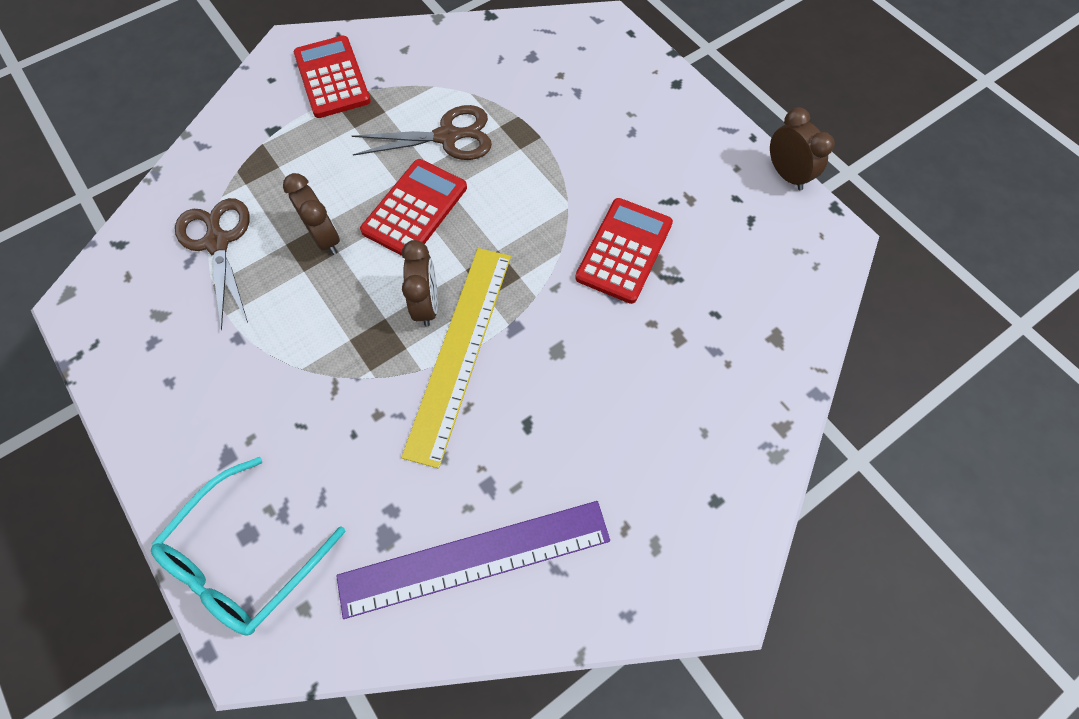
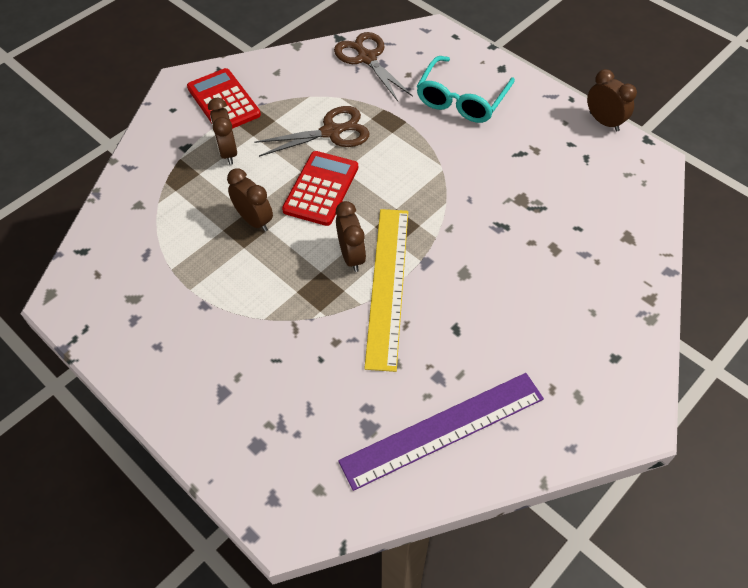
camera: 10 degrees left, 10 degrees down
(218, 242) = (166, 237): brown scissors -> brown scissors (367, 58)
(244, 558) = (260, 462): turquoise glasses -> turquoise glasses (461, 100)
(319, 144) = (228, 152): none -> brown clock
(624, 251) = (495, 194): red calculator -> none

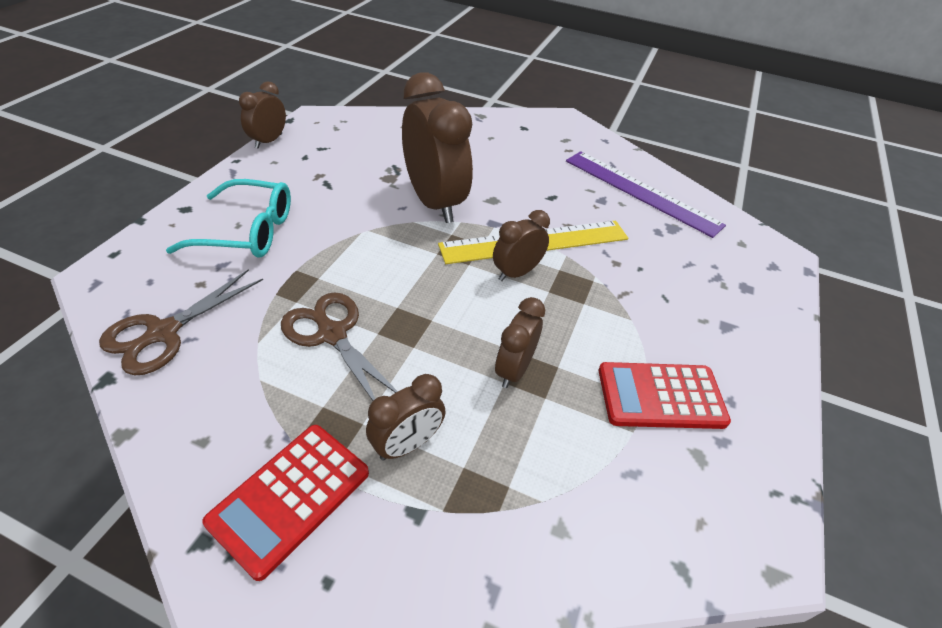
camera: 115 degrees left, 10 degrees down
(321, 189) = (435, 319): red calculator -> red calculator (661, 396)
(471, 224) = (434, 202): none -> brown clock

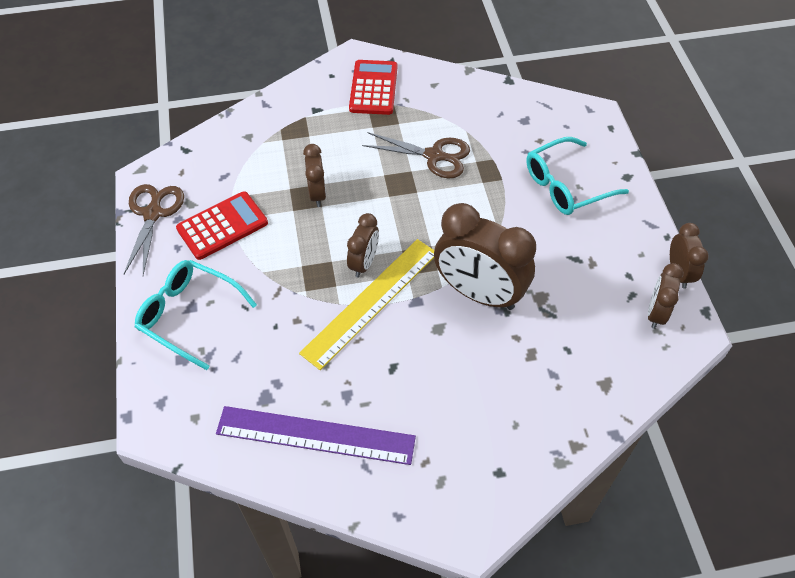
camera: 150 degrees right, 10 degrees up
(162, 333) = (516, 109): brown scissors -> brown scissors (153, 213)
(407, 444) = (343, 130): brown clock -> brown clock (656, 313)
(731, 320) = (189, 315): none -> turquoise glasses

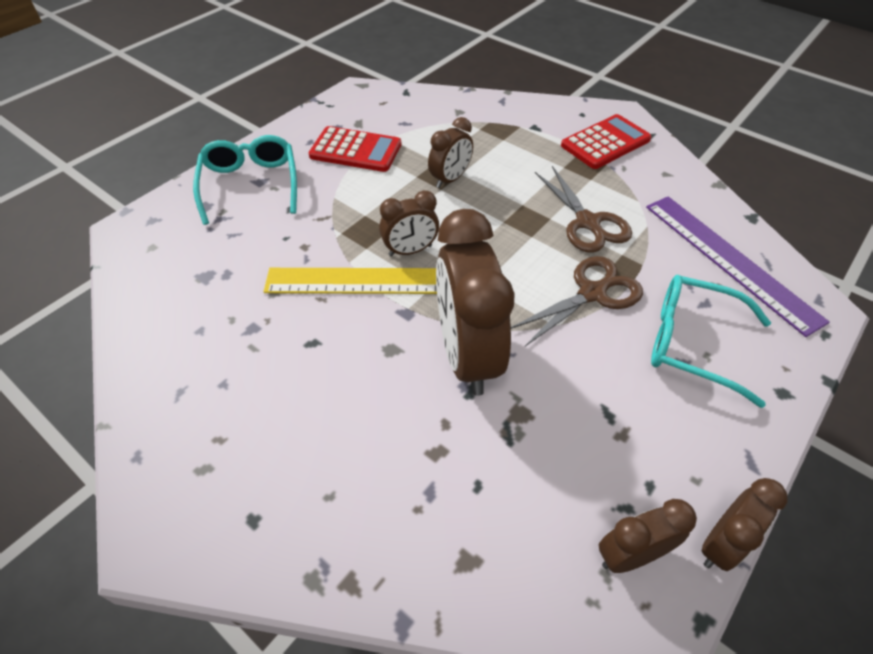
camera: 50 degrees right, 5 degrees down
(153, 213) = (328, 112): brown scissors -> brown scissors (592, 293)
(315, 435) = (189, 333): purple ruler -> purple ruler (729, 260)

